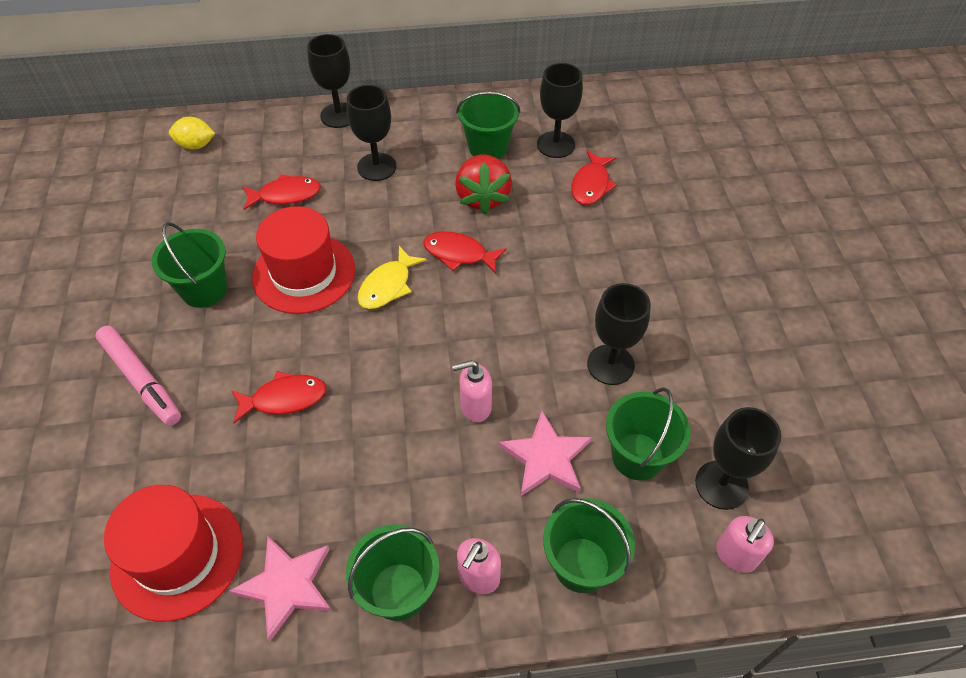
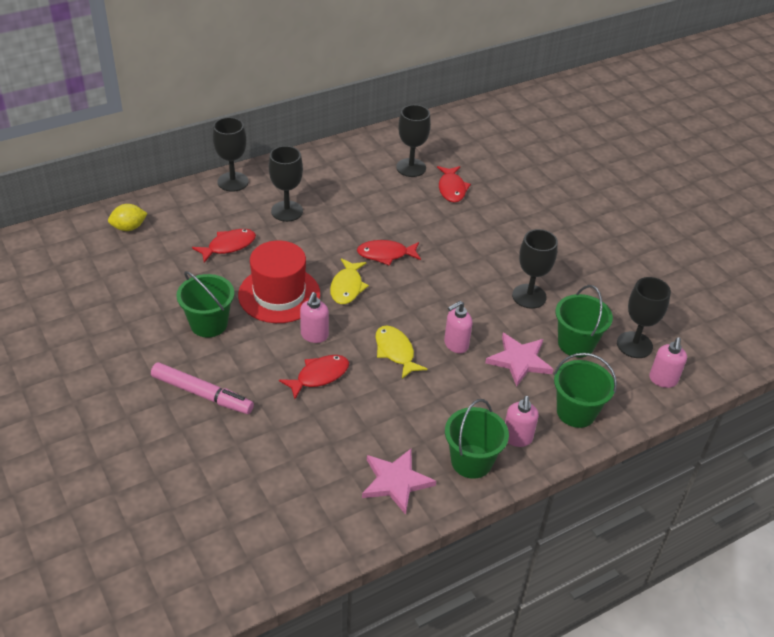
camera: 25 degrees left, 10 degrees down
(177, 556) = (308, 489): red hat -> none
(311, 341) = (314, 336): none -> pink soap dispenser
(394, 393) = (395, 351): none -> yellow fish
(483, 197) = (380, 214): red strawberry -> none
(488, 147) = (362, 180): green bucket -> none

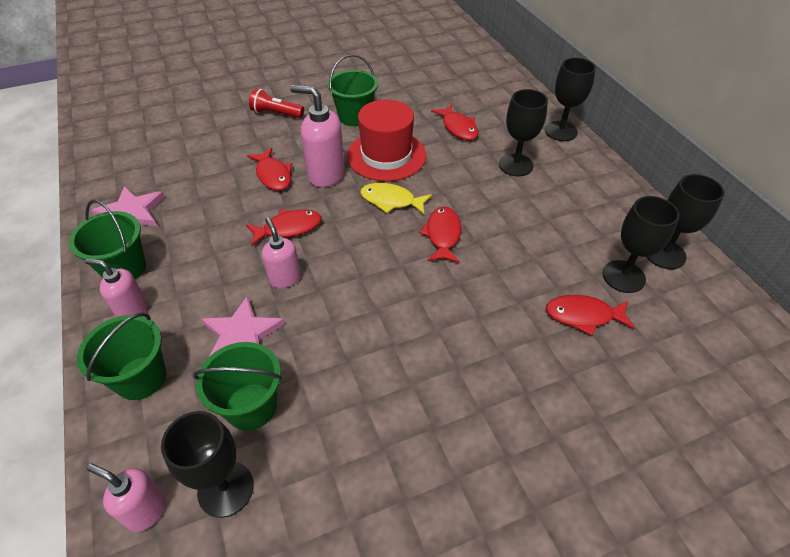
camera: 100 degrees right, 5 degrees up
(129, 228) = (483, 77): yellow lemon -> none
(202, 394) = (276, 113): pink marker -> red flashlight
(314, 336) = (325, 175): pink soap dispenser -> pink soap dispenser, size x1.61
(395, 351) = (288, 228): yellow fish -> red fish
(529, 296) = (352, 368): black goblet -> black goblet (664, 254)

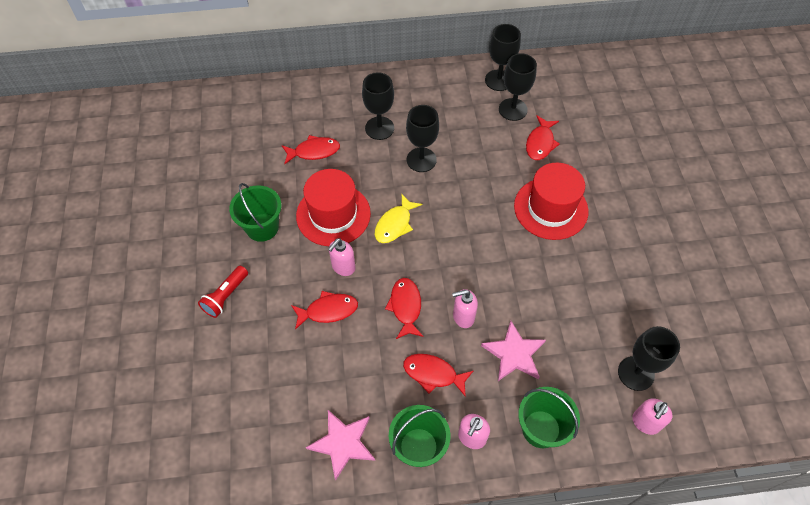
camera: 75 degrees left, 10 degrees up
(251, 406) = (578, 353): green bucket -> none
(325, 175) = (343, 267): pink soap dispenser -> pink soap dispenser, size x0.62
(443, 235) = (445, 199): red fish -> red fish (433, 374)
(475, 343) = (550, 208): none -> red hat
(561, 131) = (347, 84): black goblet -> black goblet (421, 160)

